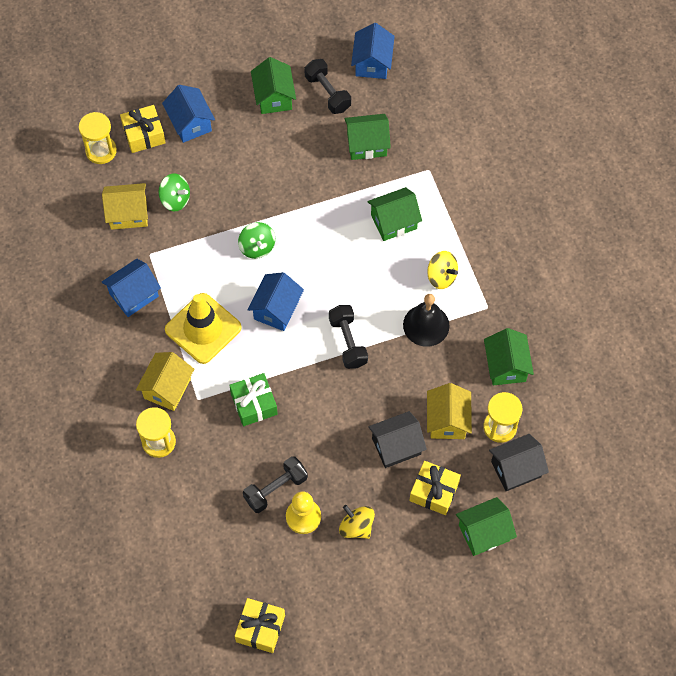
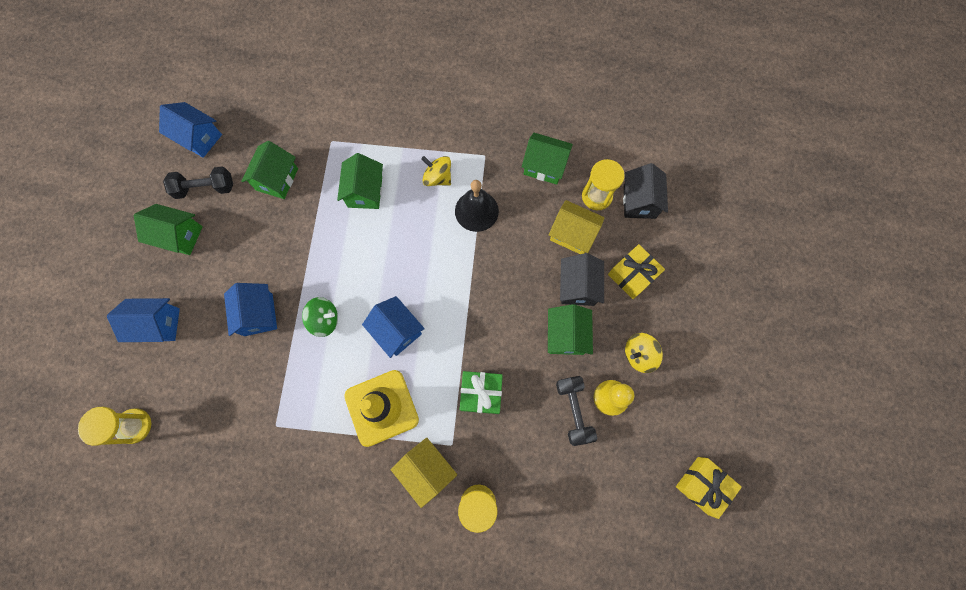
camera: 65 degrees left, 10 degrees up
(128, 214) = (220, 428): yellow house -> none
(134, 295) = (311, 460): blue house -> blue house (258, 314)
(144, 134) = (143, 374): yellow gift -> none
(175, 199) = (232, 374): green spinning top -> none
(348, 342) = (460, 282): black dumbbell -> none
(441, 276) = (437, 178): yellow spinning top -> yellow spinning top turned 120 degrees counterclockwise
(484, 532) = (685, 252): green house -> green house (566, 335)

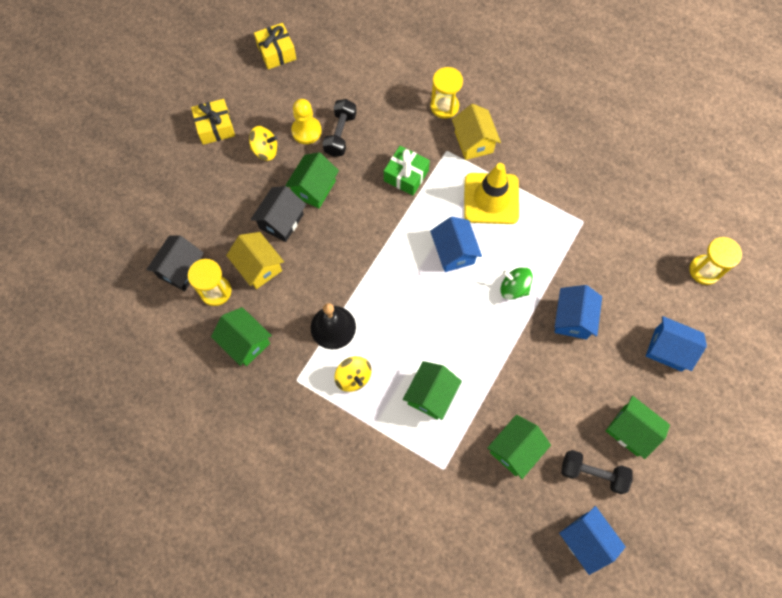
camera: 155 degrees left, 5 degrees down
(632, 275) = (230, 211): yellow gift -> yellow gift (215, 127)

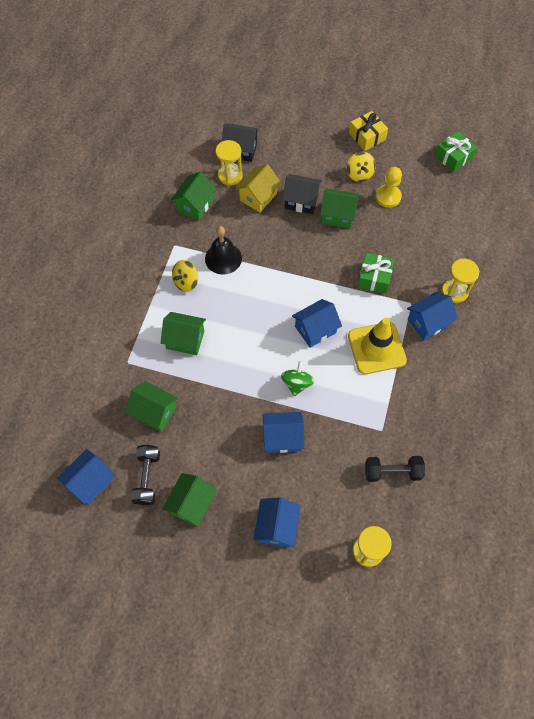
camera: 75 degrees right, 5 degrees down
(276, 52) = (453, 157): yellow gift -> green gift
(340, 134) = (394, 221): black dumbbell -> black dumbbell (392, 472)
(473, 142) = (428, 322): yellow house -> blue house

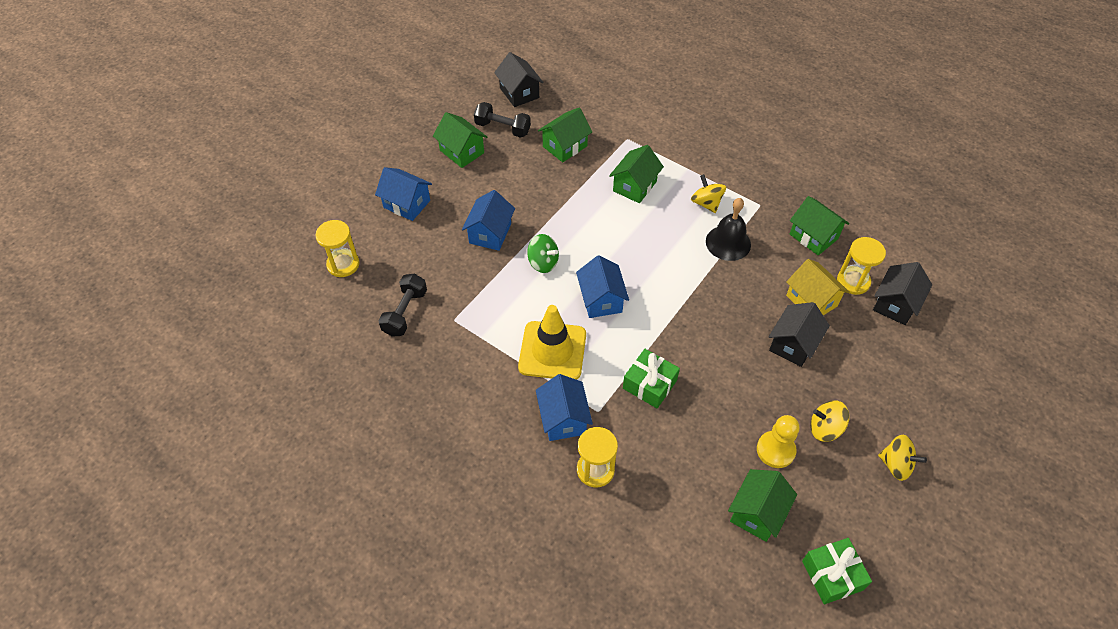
camera: 110 degrees right, 10 degrees down
(90, 481) = (519, 93): blue house -> black house
(338, 215) = (759, 377): green house -> green house (757, 513)
(367, 137) = (896, 465): yellow gift -> yellow spinning top

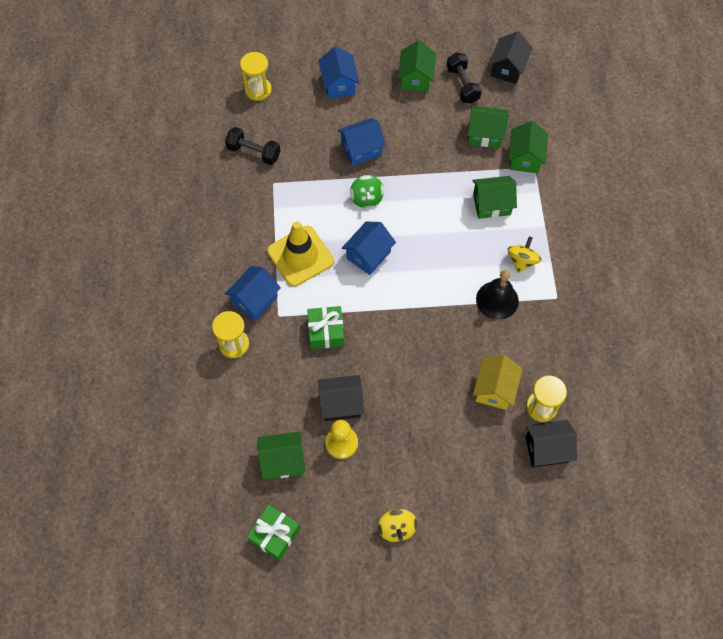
camera: 50 degrees right, 10 degrees up
(405, 312) = (254, 152): black dumbbell -> black dumbbell turned 45 degrees clockwise
(793, 344) = (442, 401): black house -> black house (341, 404)
(813, 236) = (560, 353): green house -> green house (525, 158)
(825, 429) = (387, 464): yellow spinning top -> none

